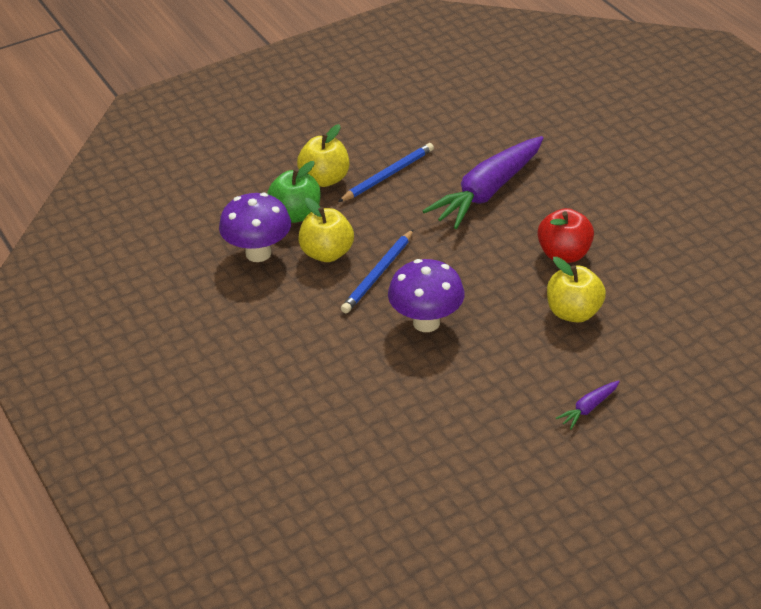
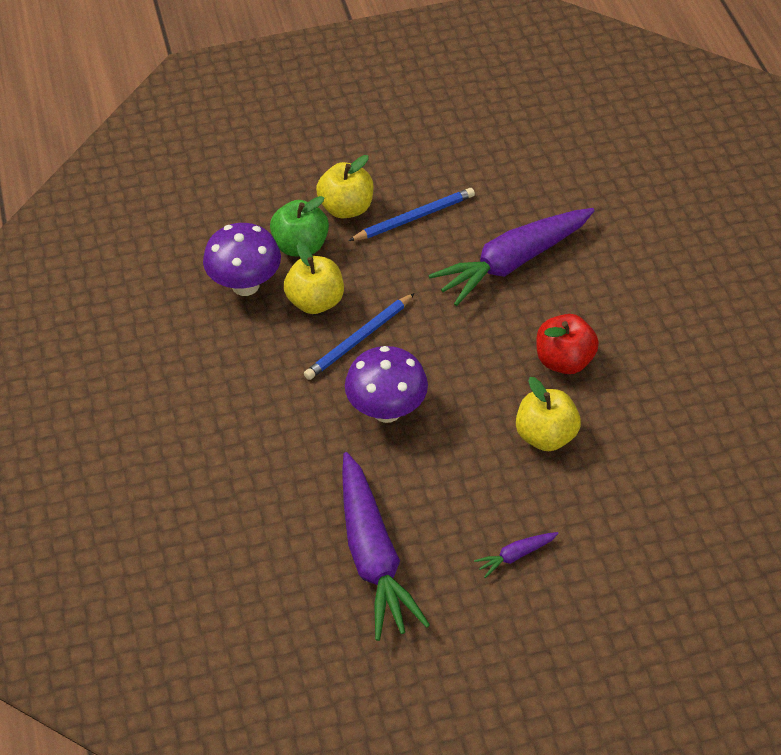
camera: 15 degrees right, 10 degrees up
(462, 436) = (373, 556): none -> purple carrot

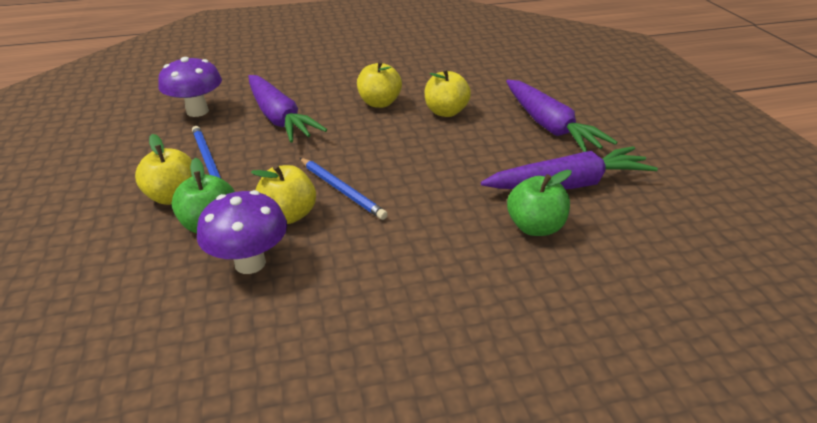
camera: 90 degrees left, 15 degrees down
(292, 511) = (535, 227): none -> green apple
(387, 410) = (422, 176): purple mushroom -> purple mushroom (197, 111)
(515, 555) = (549, 126): purple carrot -> purple carrot, size x2.39
(564, 360) = (379, 103): red apple -> yellow apple

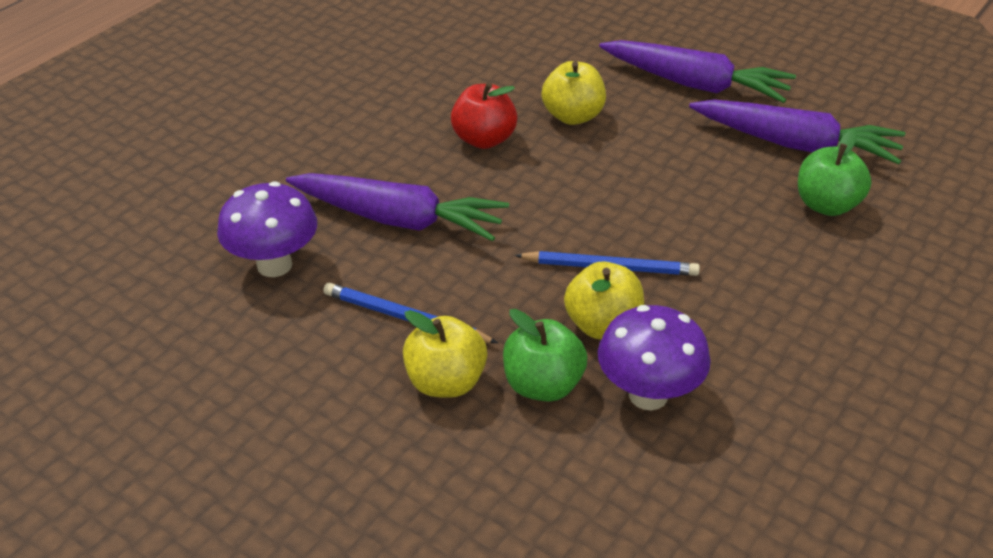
camera: 40 degrees left, 5 degrees up
(379, 103) = (484, 139): yellow apple -> red apple
(568, 184) = (795, 144): purple carrot -> purple carrot turned 75 degrees clockwise

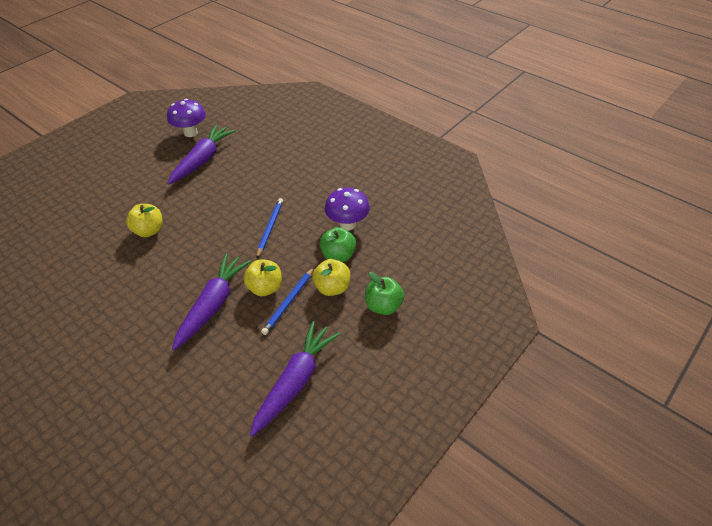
camera: 85 degrees left, 5 degrees up
(274, 265) = (236, 359): purple mushroom -> purple mushroom (190, 133)
(484, 139) = (155, 267): red apple -> none
(602, 325) = (306, 234): yellow apple -> yellow apple (265, 288)
(695, 84) = (141, 184): purple carrot -> purple carrot (295, 381)
(826, 205) = (247, 158): green apple -> green apple (383, 306)

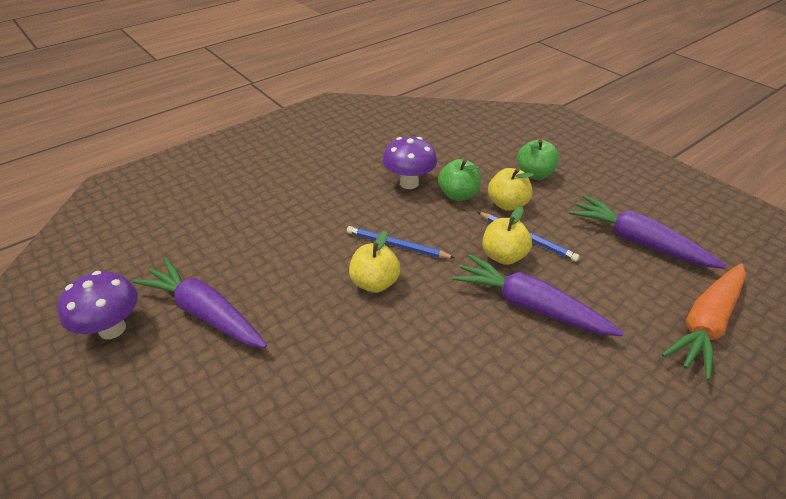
camera: 80 degrees left, 5 degrees down
(149, 231) = (362, 385): yellow apple -> yellow apple (374, 283)
(197, 419) = (705, 324): none -> orange carrot

